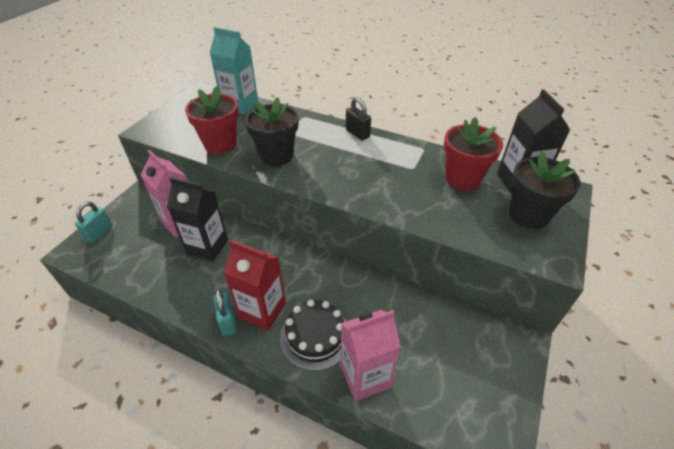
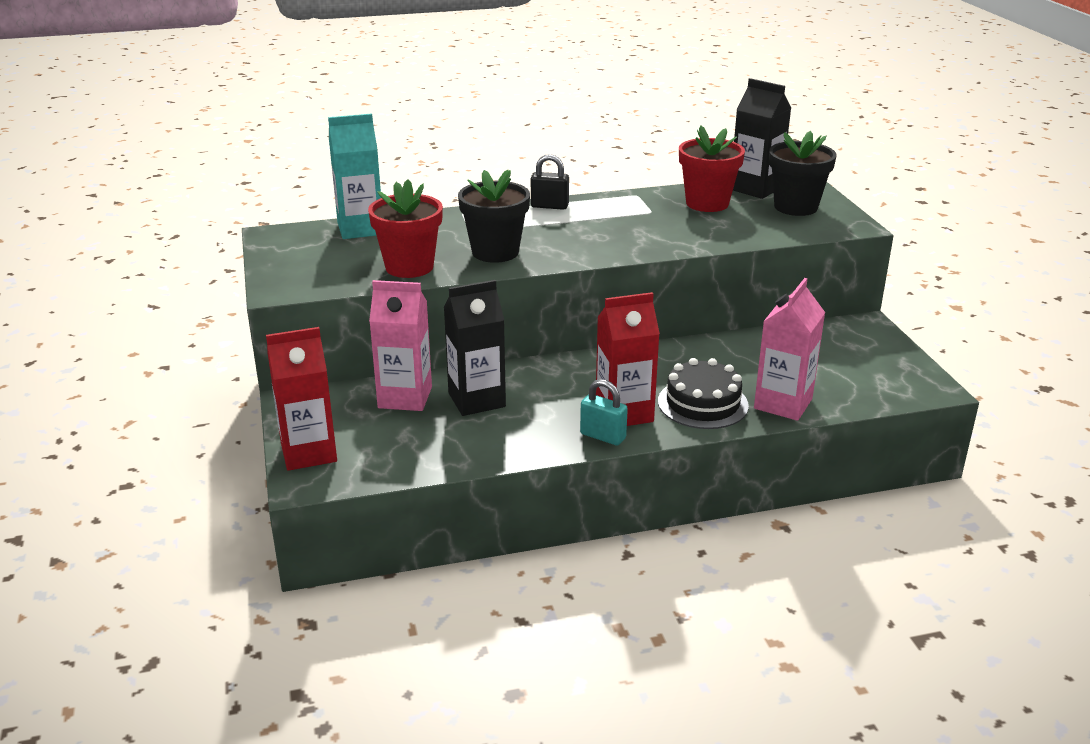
camera: 40 degrees left, 15 degrees down
(99, 233) = (308, 452): turquoise padlock -> red carton

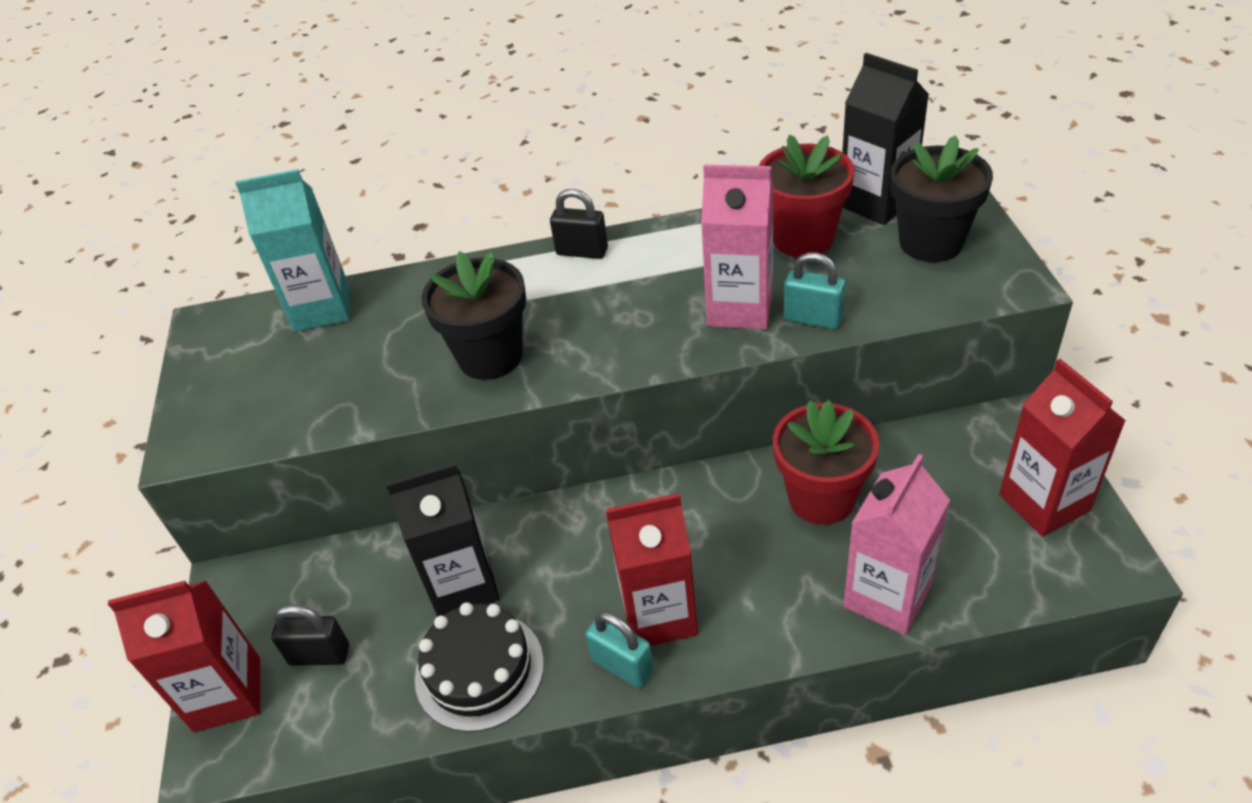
camera: 10 degrees right, 15 degrees up
(375, 433) = (319, 655): none -> black padlock
(405, 397) = (370, 579): pink carton -> pink carton (740, 308)
(409, 267) = (368, 392): red flower pot -> red flower pot (821, 498)
(702, 403) = (771, 595): black cake -> black cake (479, 670)
(721, 239) = (813, 319): none -> turquoise padlock
(884, 361) = (1044, 502): none -> red carton

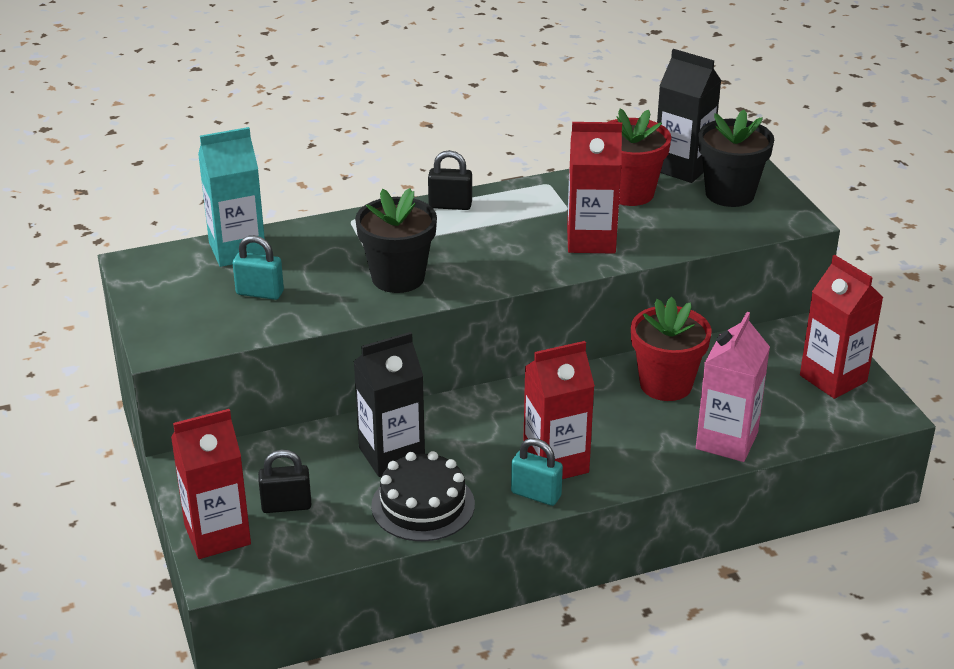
camera: 15 degrees left, 10 degrees down
(740, 308) = (591, 240): pink carton -> red carton
(813, 319) = (649, 245): turquoise padlock -> turquoise padlock (260, 293)

